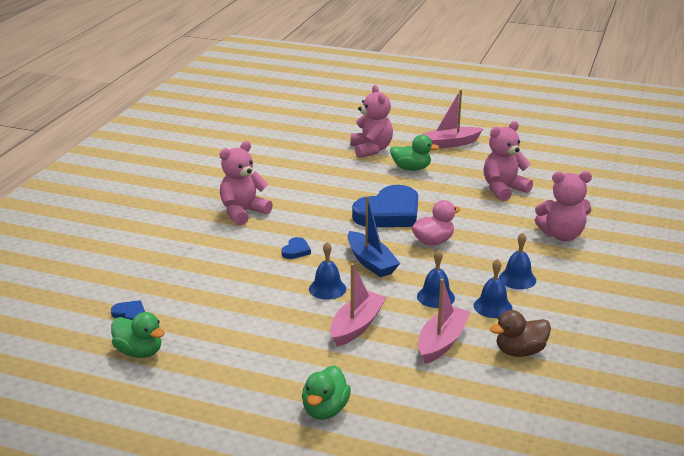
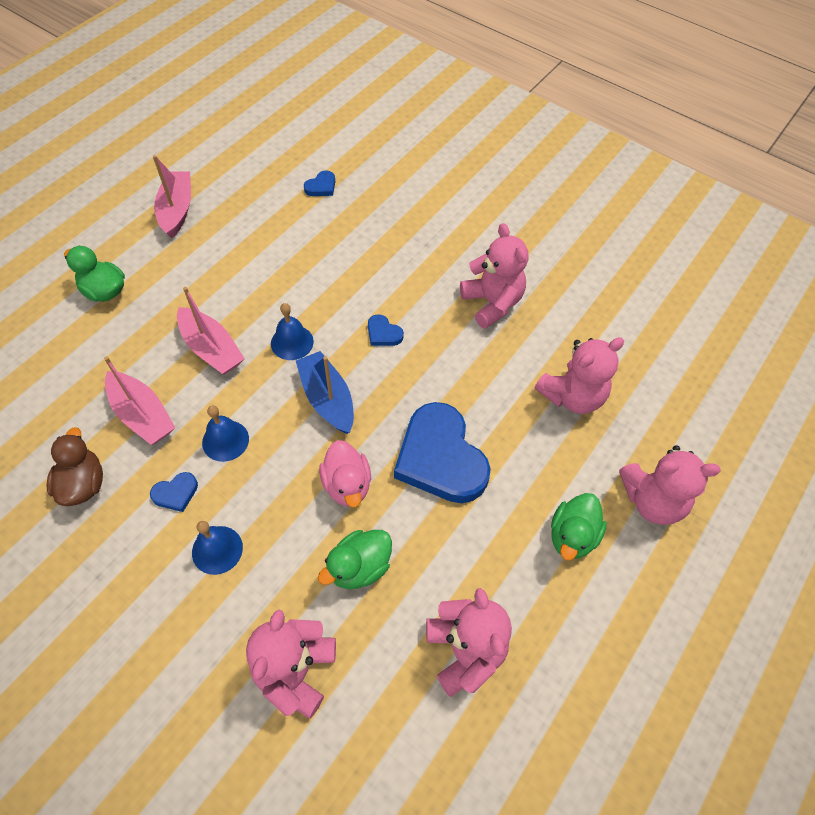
camera: 105 degrees right, 30 degrees up
(139, 352) = (259, 186): green duck -> green duck (359, 567)
(311, 177) = (572, 396): none -> pink teddy bear
(371, 262) = (327, 399): blue boat -> blue boat turned 75 degrees clockwise
(451, 143) = (659, 638): pink boat -> pink boat (177, 210)
(493, 307) = (176, 493): blue bell -> blue heart

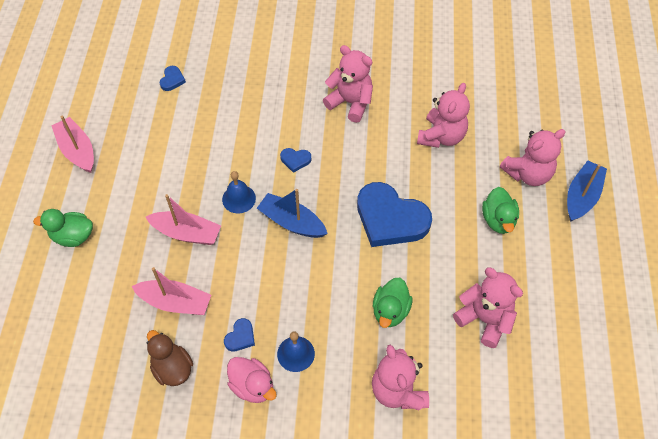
camera: 30 degrees left, 0 degrees up
(225, 440) = (246, 286): blue bell -> none
(347, 484) = (346, 267): pink duck -> pink duck (252, 386)
(707, 570) = (581, 196): none -> blue boat

